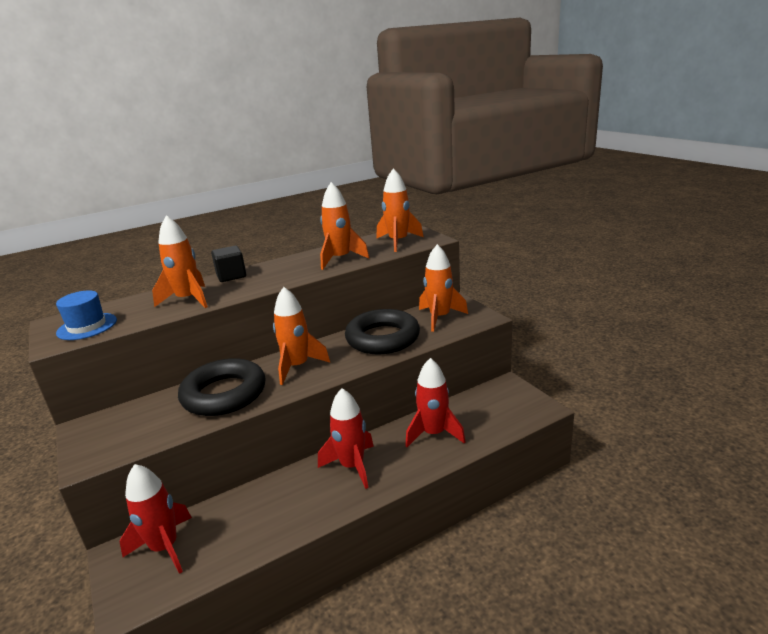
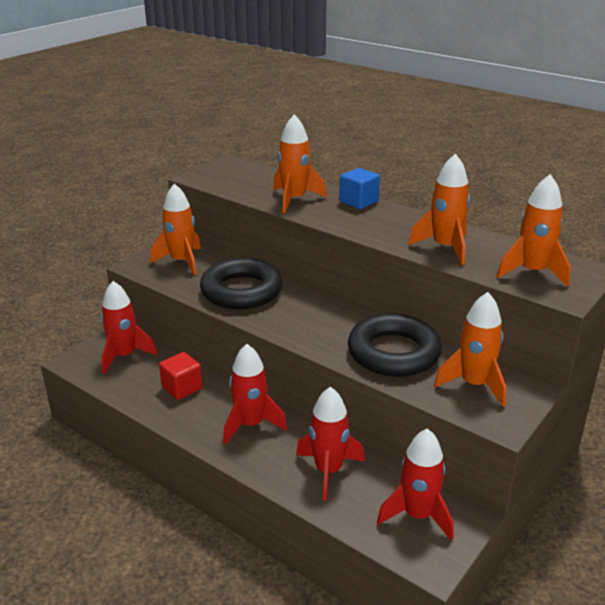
camera: 65 degrees right, 5 degrees up
(87, 326) = (226, 177): blue hat -> none
(231, 276) = (358, 202): black cube -> blue cube
(263, 505) = (182, 388): none -> red cube
(297, 366) = (305, 315): orange rocket -> orange rocket (182, 262)
(497, 403) = (417, 515): none -> red rocket

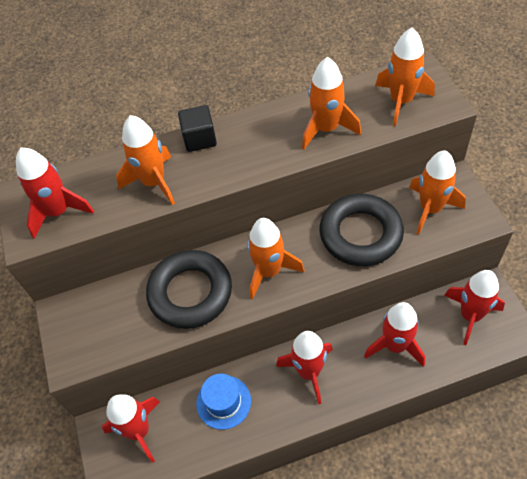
camera: 50 degrees left, 25 degrees up
(182, 262) = (96, 317): orange rocket -> orange rocket (269, 271)
(182, 388) = (223, 402): red cube -> blue hat
(229, 178) = (58, 212): none -> red rocket
(358, 202) = (199, 139): blue cube -> black cube

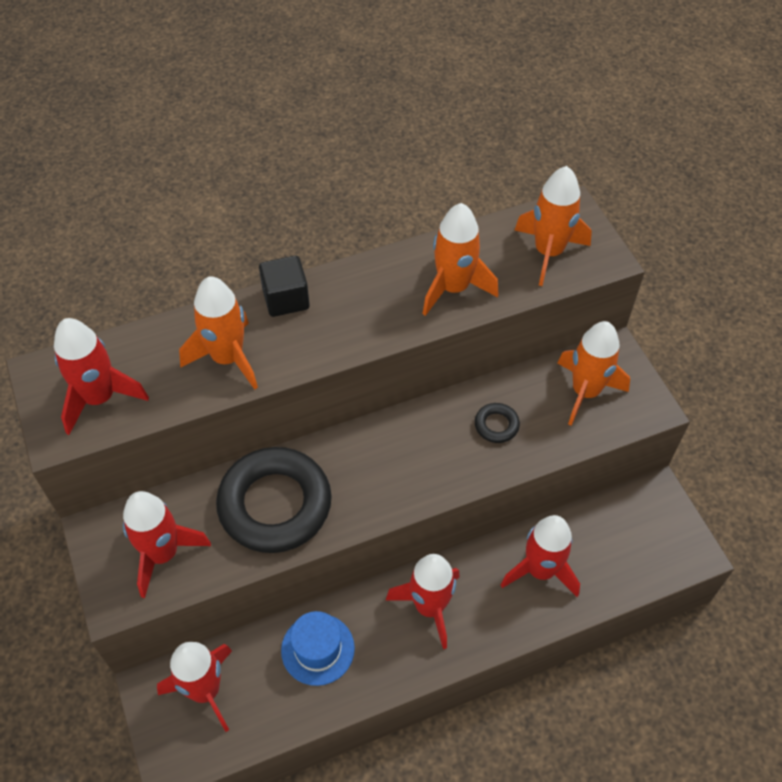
camera: 10 degrees left, 0 degrees up
(269, 271) = (379, 475): orange rocket -> none
(360, 234) = (496, 425): black ring -> black ring, size x0.42
(470, 315) = (635, 530): red rocket -> red rocket (163, 554)

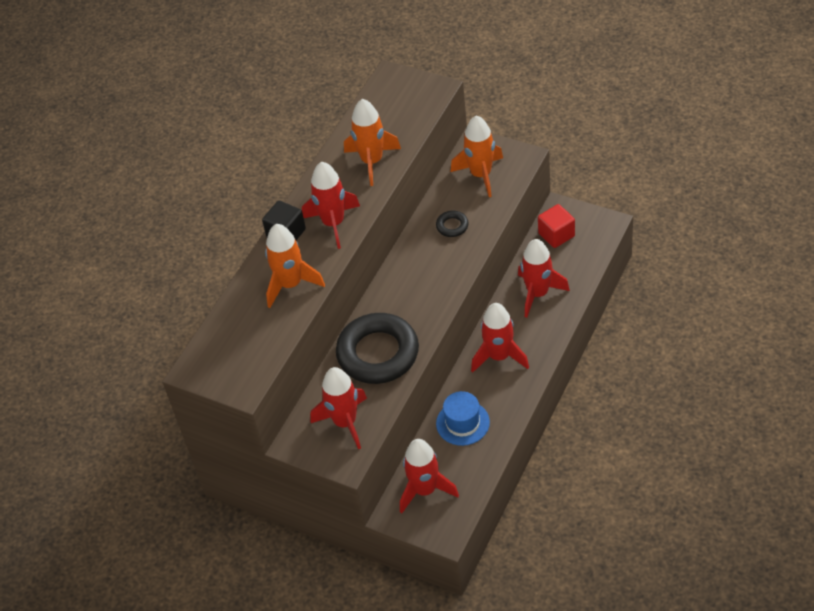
camera: 35 degrees left, 5 degrees down
(99, 398) = (244, 355): red rocket -> red rocket (333, 223)
(548, 253) = (402, 107): orange rocket -> none
(626, 520) = (556, 235): none -> red cube

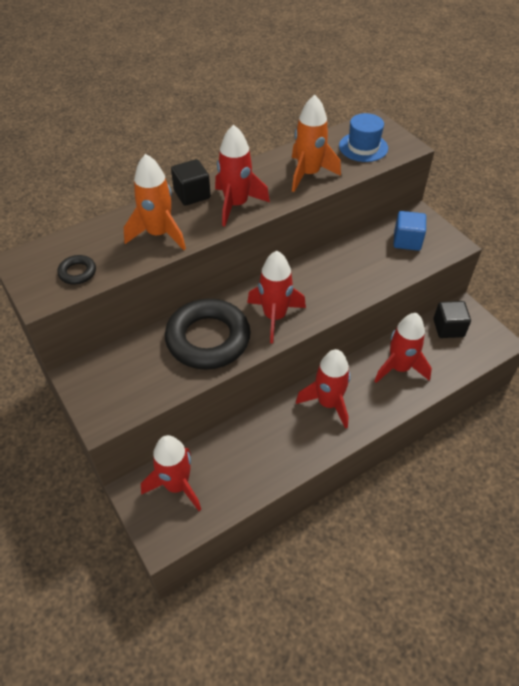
camera: 25 degrees right, 0 degrees up
(345, 422) = (131, 383): red rocket -> red rocket (274, 317)
(452, 226) = (352, 268): black ring -> black ring (77, 272)
(462, 423) = (254, 443): blue hat -> blue hat (363, 147)
(481, 175) = (407, 241): orange rocket -> blue cube
(556, 235) = (448, 328): red cube -> black cube

